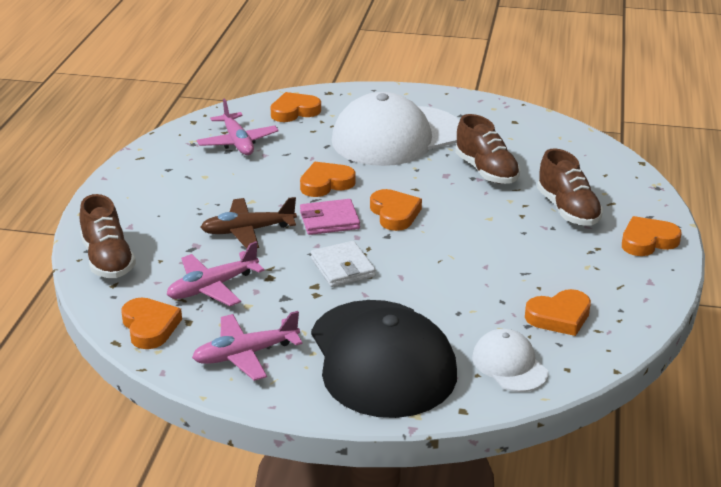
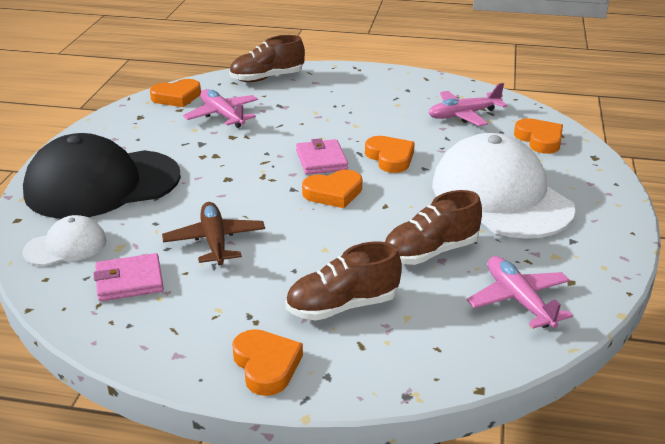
camera: 90 degrees right, 0 degrees up
(245, 354) = (130, 131): pink plane -> pink plane (518, 300)
(247, 231) = (305, 125): brown plane -> brown plane (215, 241)
(342, 267) = (241, 167): white wallet -> none
(559, 317) = (129, 281): orange heart -> pink wallet

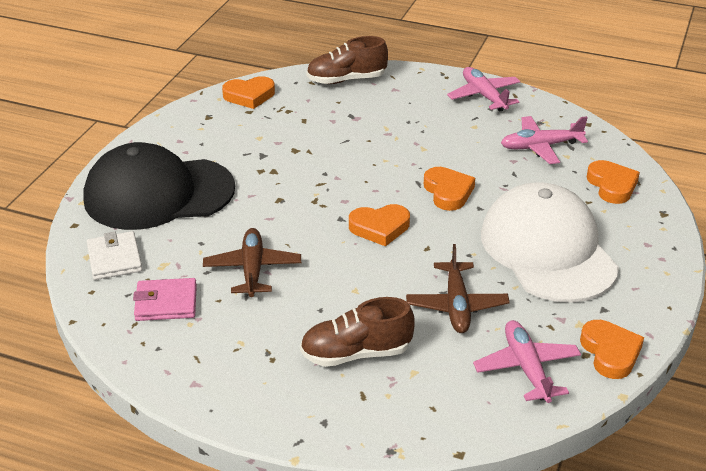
camera: 10 degrees right, 5 degrees up
(66, 246) = (114, 259): white cap -> white wallet
(222, 115) = (290, 123): pink plane -> pink plane (484, 96)
(266, 365) = (272, 404): orange heart -> orange heart (610, 352)
(321, 160) = (377, 188): pink wallet -> none
(430, 252) = (456, 305): brown shoe -> brown plane

